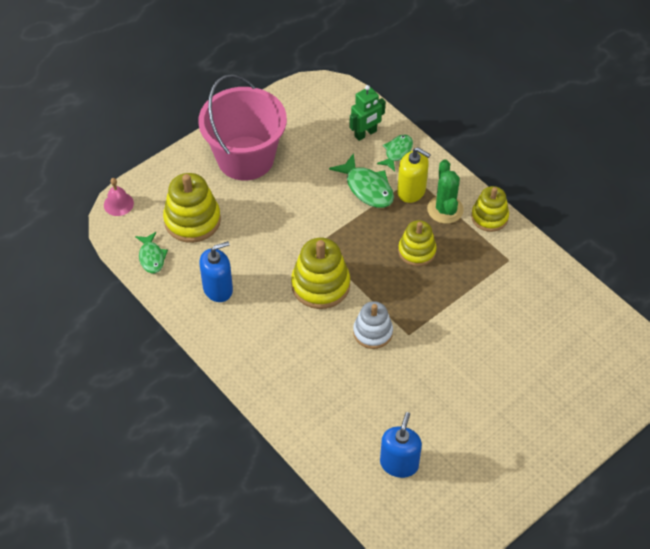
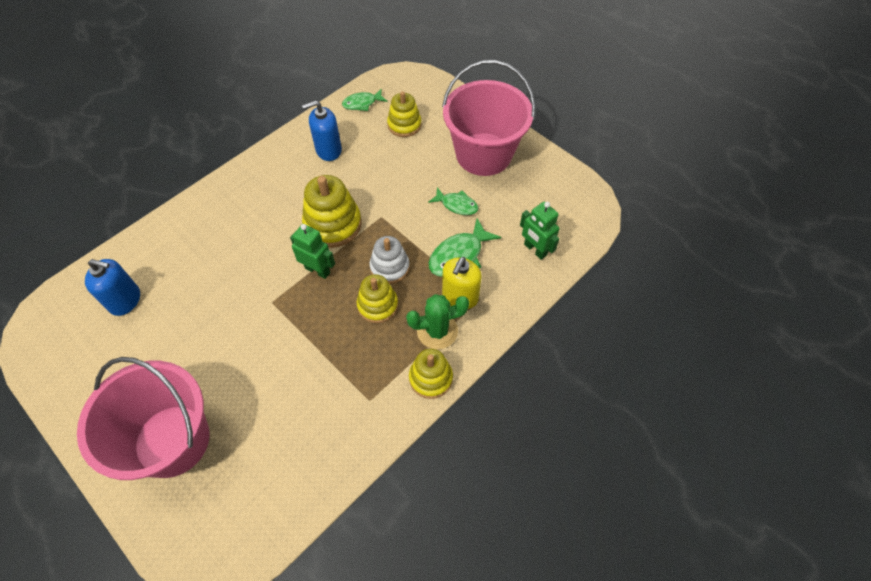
camera: 85 degrees right, 5 degrees up
(118, 204) = (418, 76): pink bell -> none
(192, 220) = (404, 125): yellow stacking toy -> yellow stacking toy, size x0.66
(218, 289) = (328, 150): blue soap dispenser -> blue soap dispenser turned 105 degrees clockwise
(372, 332) = (275, 270): white stacking toy -> white stacking toy (389, 267)
(375, 297) = (317, 270): none -> green robot
(397, 152) = (514, 281): green fish -> green fish (457, 205)
(546, 403) = (172, 440): none -> pink bucket

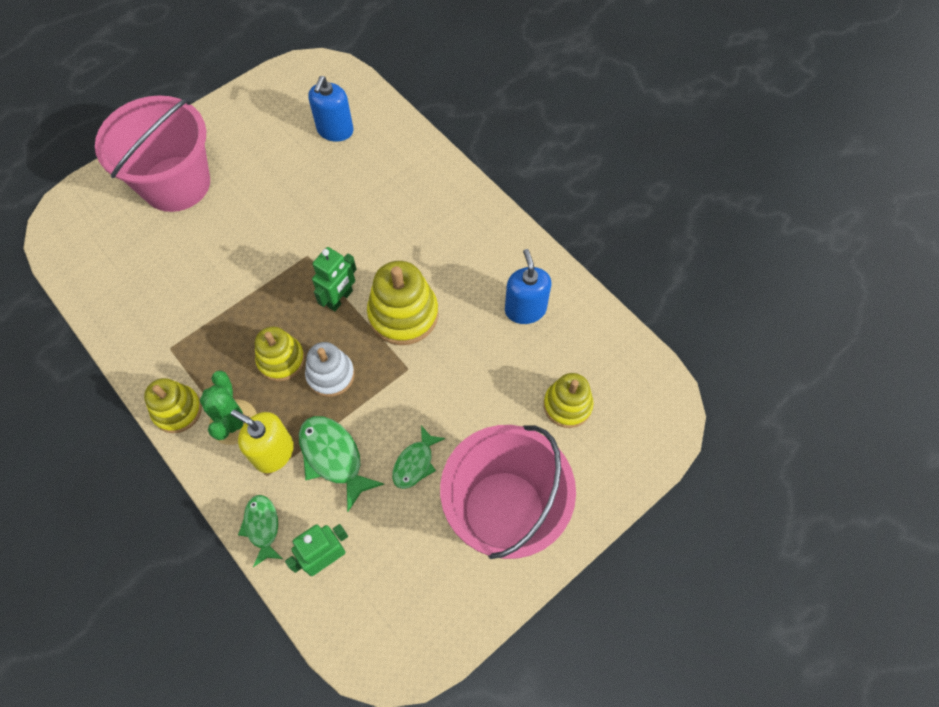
camera: 95 degrees right, 5 degrees up
(362, 103) = (611, 351): green fish -> green fish (262, 527)

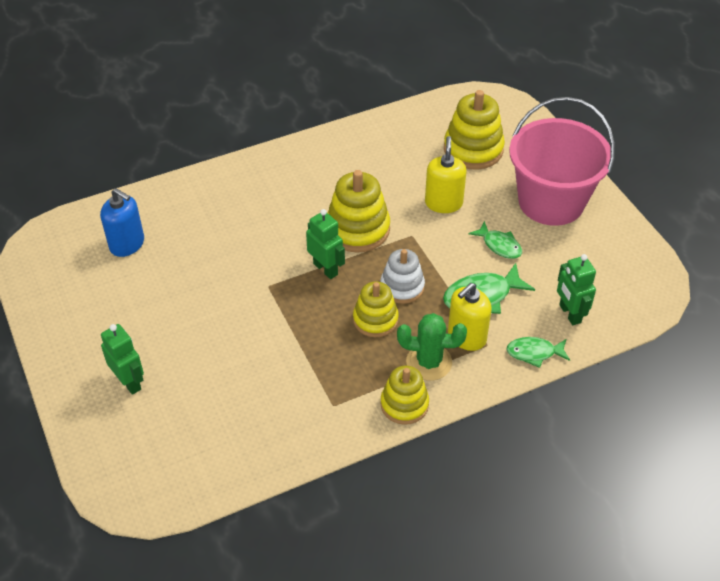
camera: 75 degrees left, 15 degrees down
(176, 184) = (129, 382): pink bucket -> green robot
(466, 390) = (443, 203): none -> yellow soap dispenser
(525, 309) = (380, 154): blue soap dispenser -> none
(567, 405) = (473, 149): yellow stacking toy -> yellow stacking toy, size x1.52

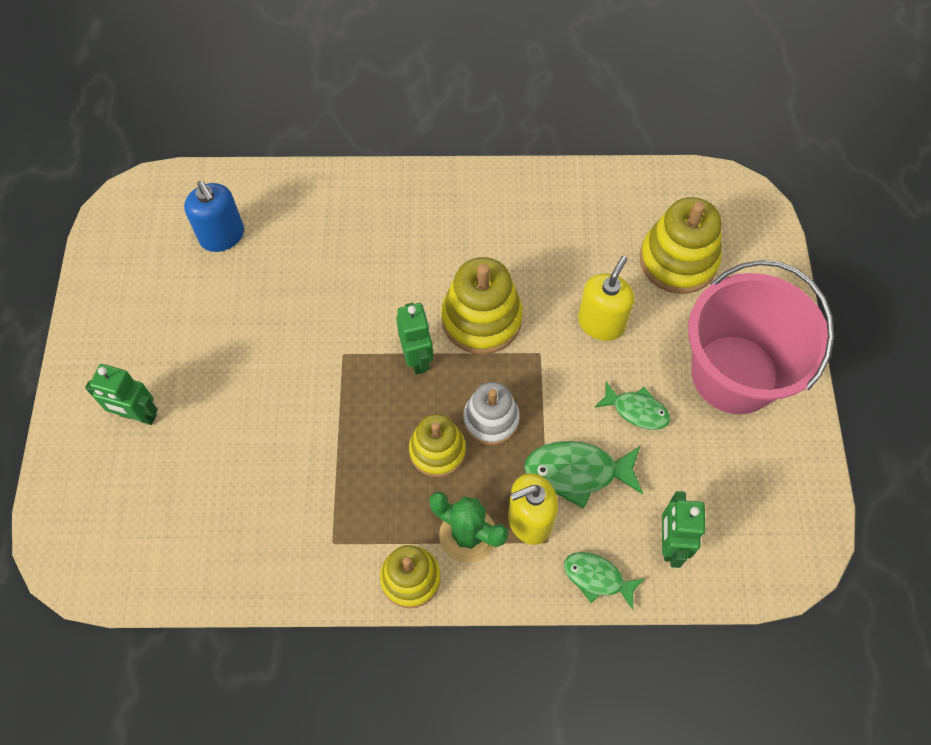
camera: 25 degrees right, 15 degrees up
(129, 382) = (138, 415): green robot -> green robot turned 120 degrees clockwise
(499, 245) = (636, 410): green fish -> green fish turned 45 degrees counterclockwise

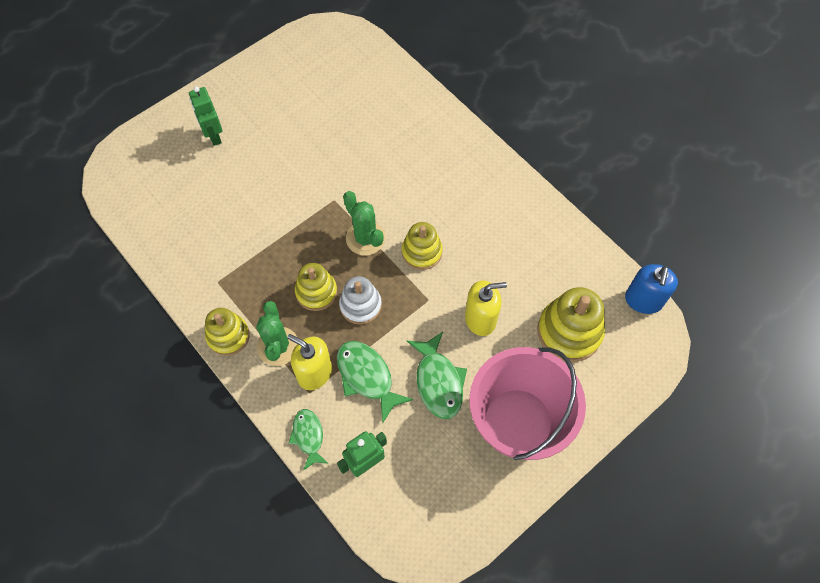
camera: 50 degrees right, 0 degrees up
(222, 236) = (352, 87): blue soap dispenser -> blue soap dispenser (643, 300)
(417, 358) = (365, 238): green robot -> green cactus
(481, 319) = (422, 252): yellow stacking toy -> yellow stacking toy, size x0.66
(636, 410) = (438, 381): green fish -> green fish, size x1.54

